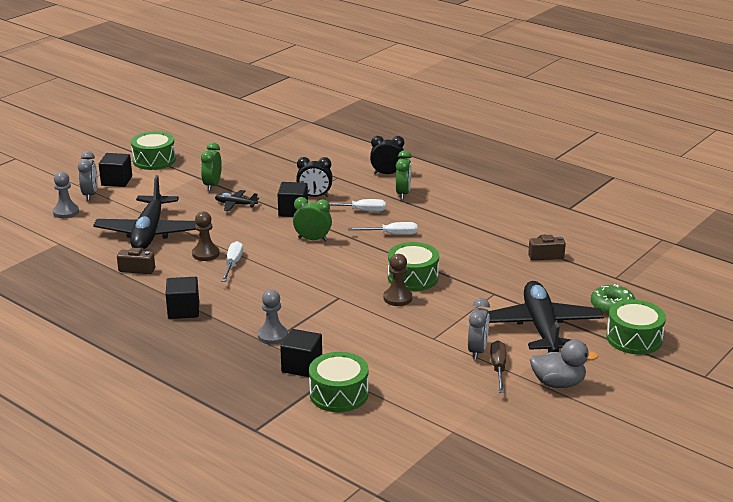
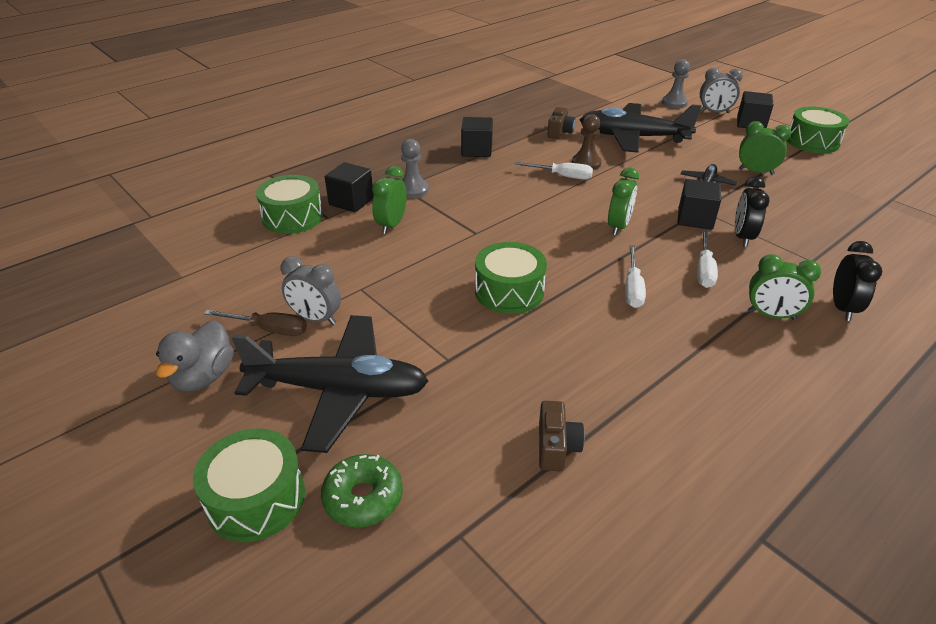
camera: 100 degrees right, 10 degrees up
(338, 338) = (391, 225): none -> green clock
(397, 298) = (461, 273): brown pawn -> none

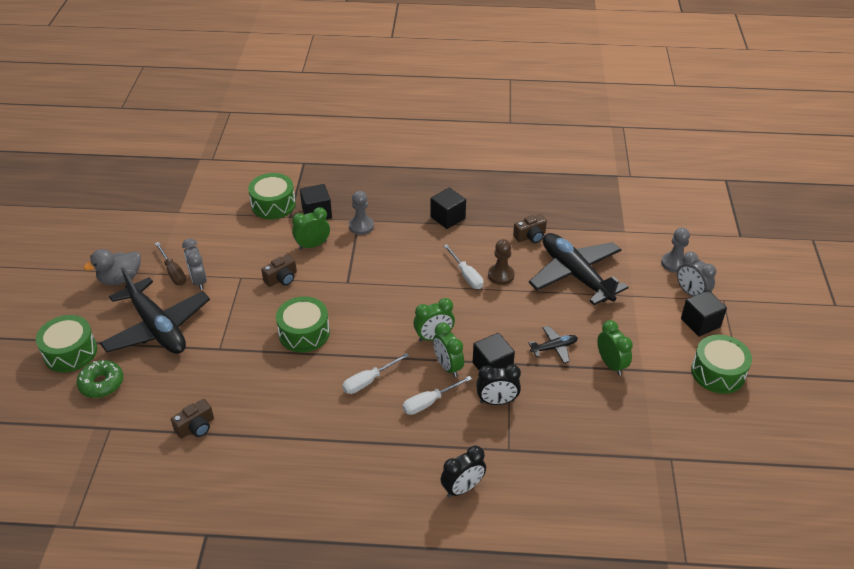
camera: 45 degrees right, 5 degrees up
(407, 265) = (281, 279): none -> brown camera
(742, 237) = (497, 401): black clock -> black clock turned 150 degrees counterclockwise
(771, 315) = (412, 457): green clock -> green clock (448, 366)

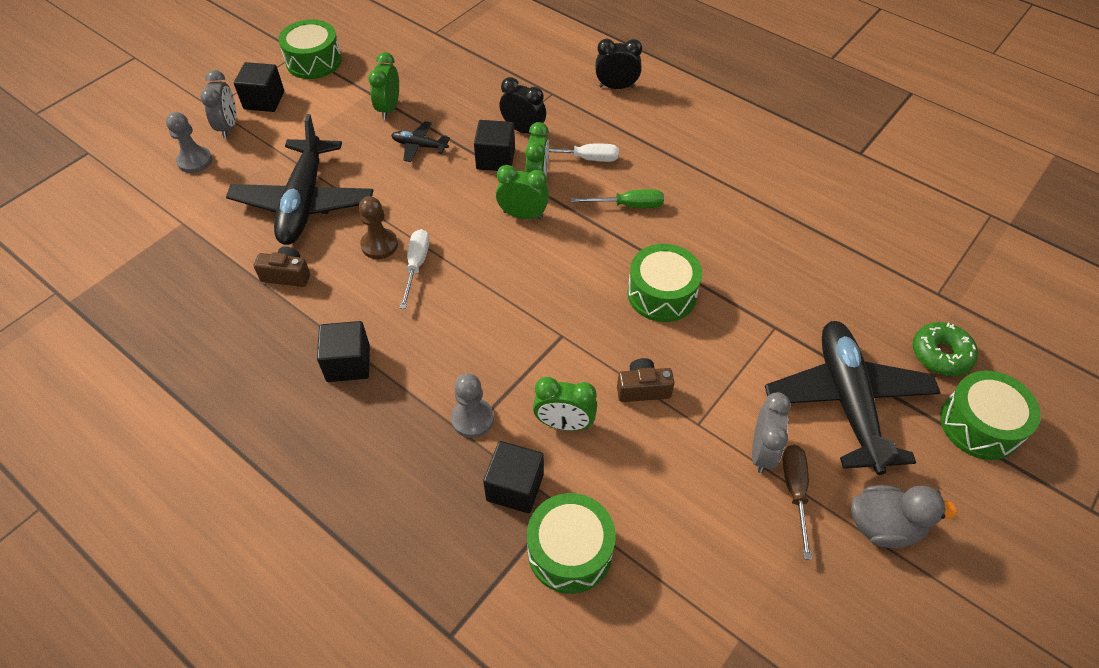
camera: 145 degrees left, 10 degrees up
(196, 427) = (838, 248): brown camera -> none
(368, 381) = (628, 205): white screwdriver -> green screwdriver

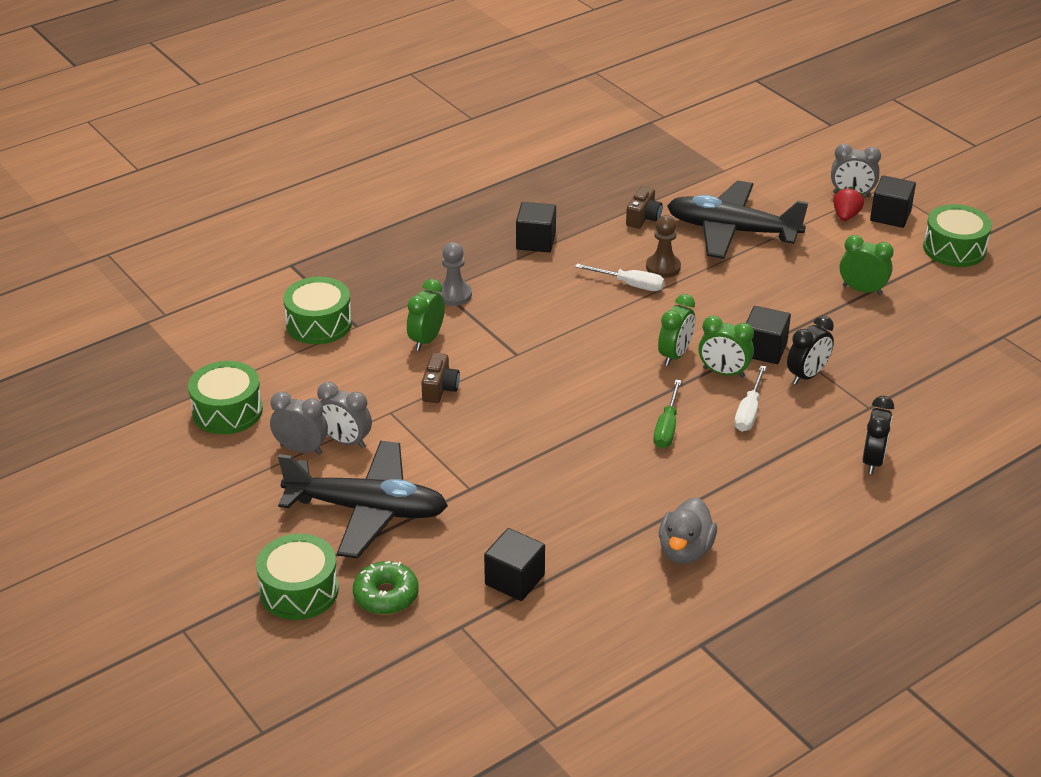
camera: 105 degrees right, 15 degrees down
(195, 161) = (805, 176): grey pawn -> none
(267, 128) = (846, 216): none -> red strawberry
(419, 146) = (796, 303): black plane -> none
(515, 487) = (383, 307): black cube -> black cube (514, 580)
(662, 294) = (540, 424): green drum -> green drum (227, 411)
(795, 491) = (301, 449): brown screwdriver -> grey clock
(884, 526) = (244, 490): grey duck -> grey duck (685, 550)

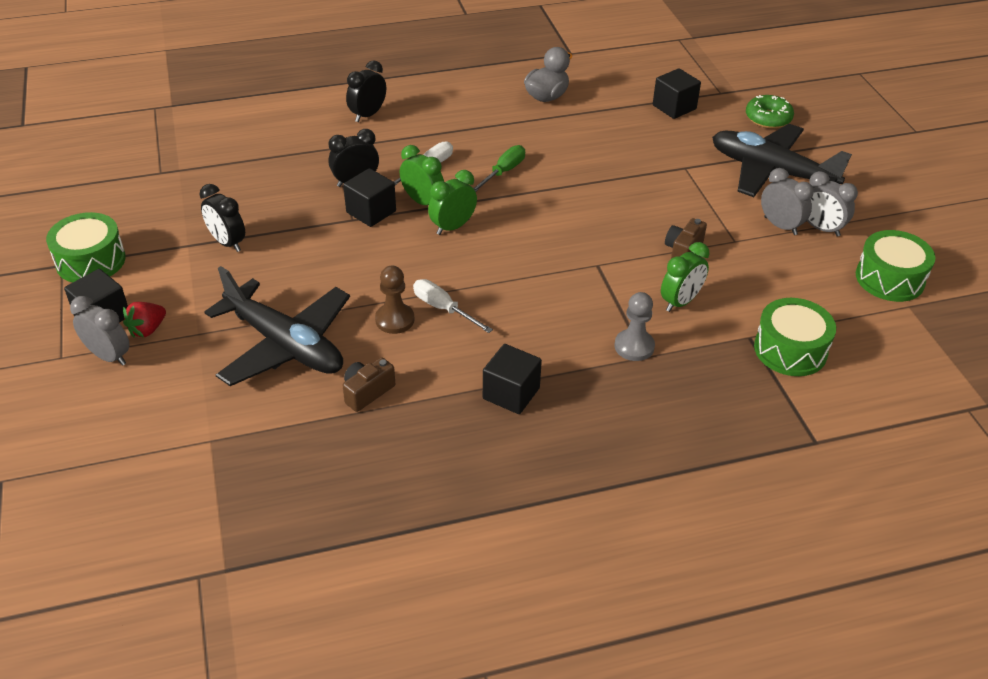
camera: 160 degrees left, 5 degrees up
(299, 591) = (831, 134): green drum -> none
(862, 290) = (227, 243): green clock -> black clock

